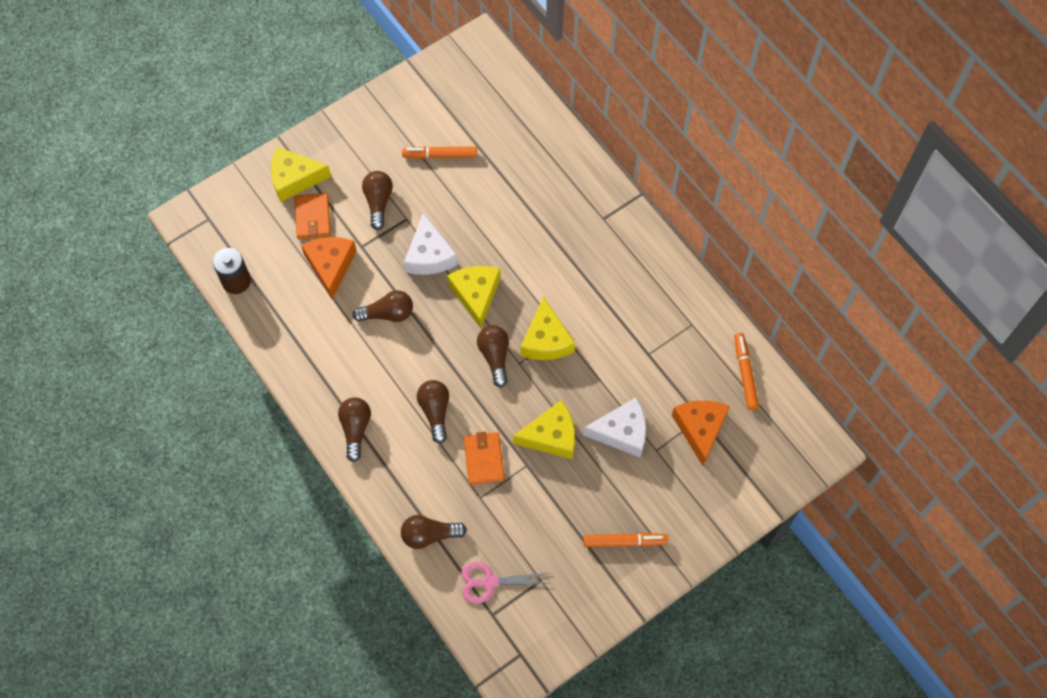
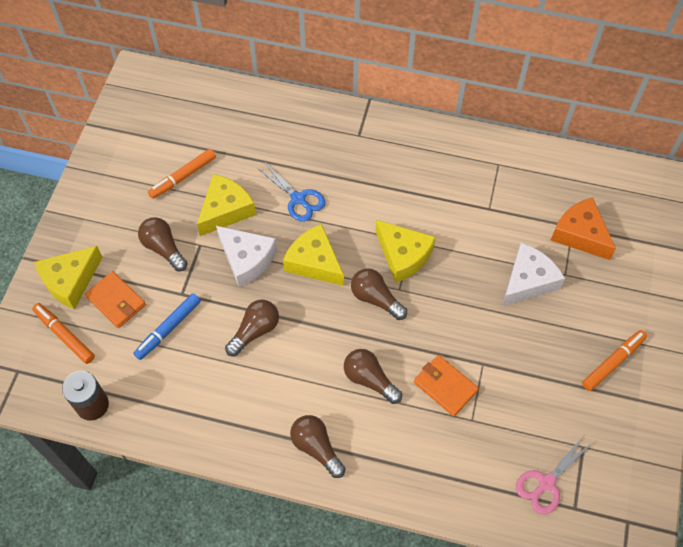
camera: 40 degrees left, 5 degrees down
(330, 266) = (168, 329): orange cheese -> blue marker
(429, 535) = (462, 485): brown light bulb -> none
(509, 236) = (298, 199): none -> blue scissors
(551, 436) = (479, 326): yellow cheese -> yellow cheese (225, 210)
(745, 373) = (570, 171): orange marker -> orange marker (64, 335)

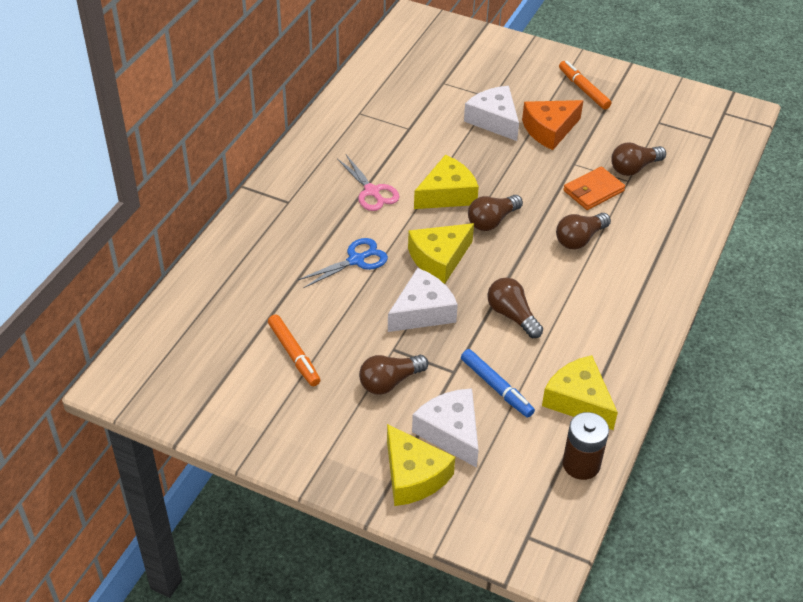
camera: 80 degrees left, 15 degrees down
(64, 335) = (487, 486): orange marker -> none
(116, 301) = (451, 432): orange wallet -> white cheese
(225, 210) = (353, 321): yellow cheese -> yellow cheese (578, 400)
(316, 447) = (646, 287): brown light bulb -> brown light bulb (634, 168)
(546, 483) = (689, 149): pink scissors -> pink scissors (372, 191)
(580, 234) = (452, 80): orange cheese -> orange cheese (549, 130)

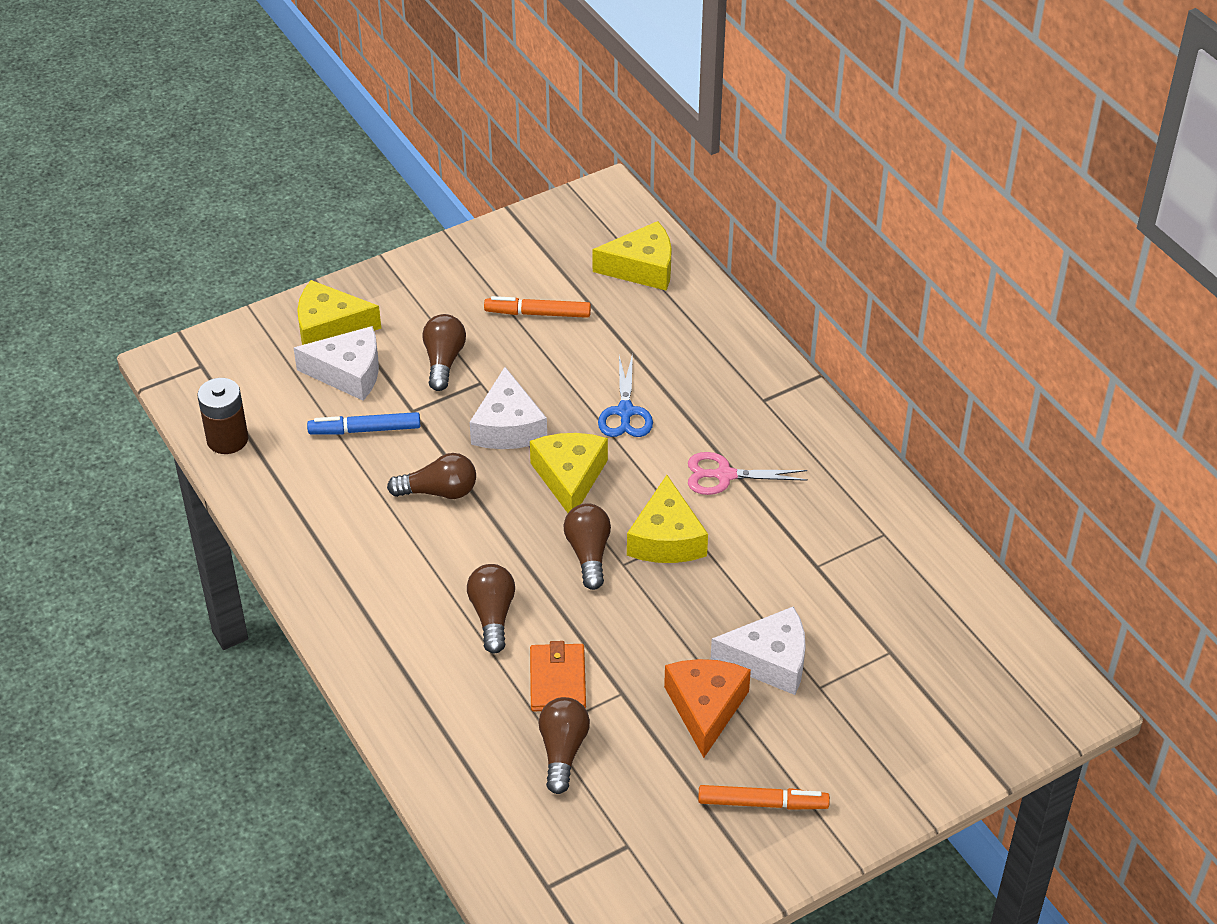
camera: 125 degrees right, 0 degrees up
(578, 400) = (292, 479): yellow cheese -> yellow cheese (642, 268)

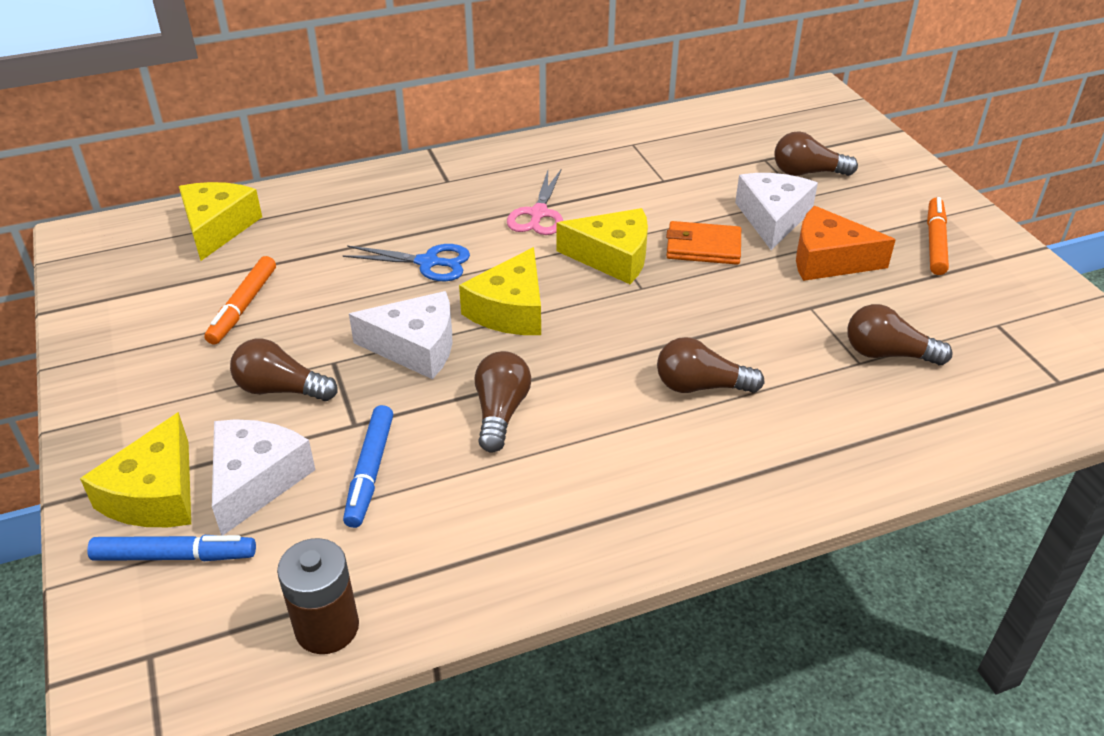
camera: 80 degrees left, 5 degrees down
(278, 353) = (175, 556): none -> blue marker
(557, 680) = (794, 348): orange wallet -> orange wallet (703, 247)
(570, 477) = (510, 310): yellow cheese -> yellow cheese turned 75 degrees counterclockwise
(588, 554) = (623, 308): brown light bulb -> brown light bulb (807, 173)

